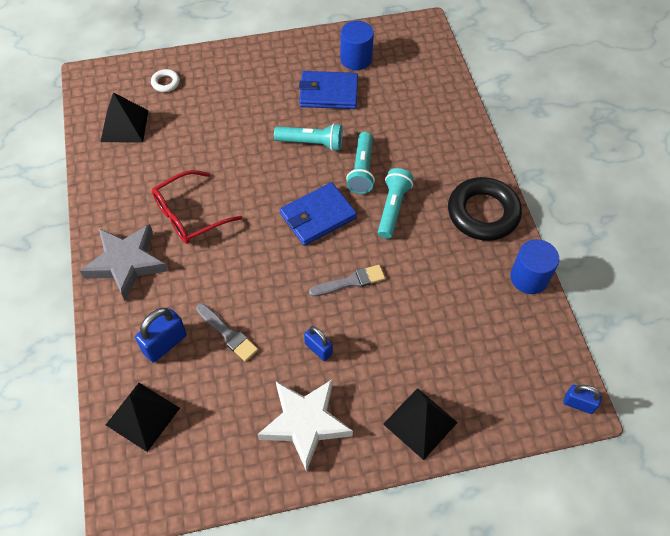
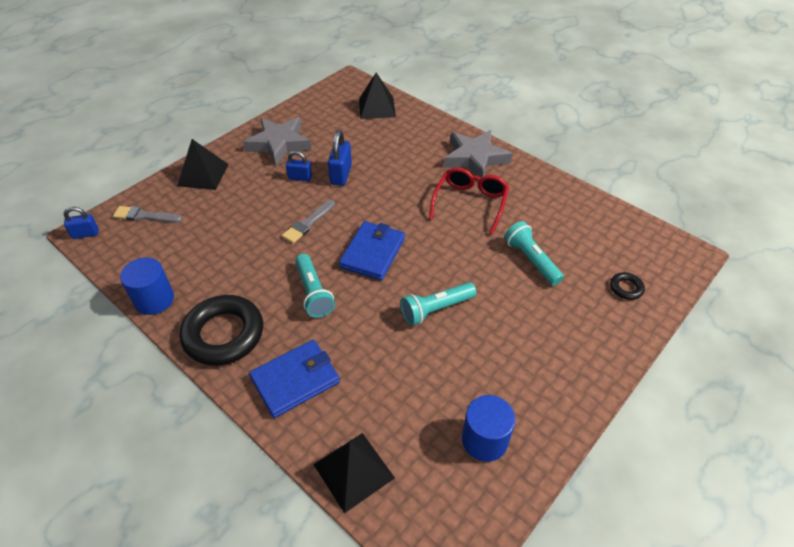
camera: 145 degrees right, 10 degrees down
(124, 126) = (602, 234): black pyramid -> black pyramid (353, 471)
(165, 83) = (626, 288): white ring -> black ring
(165, 344) = (401, 137): blue padlock -> blue padlock (341, 175)
(228, 334) = (367, 158): grey brush -> grey brush (145, 216)
(305, 423) = (279, 144): white star -> grey star
(328, 93) = (471, 373): blue wallet -> blue wallet (295, 380)
(362, 170) = (368, 311): turquoise flashlight -> turquoise flashlight (531, 260)

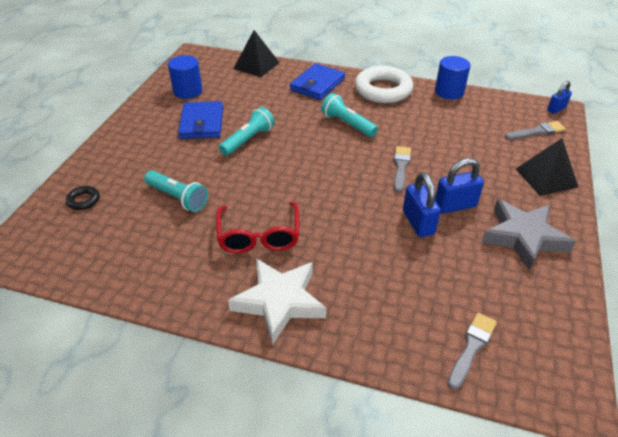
camera: 155 degrees right, 5 degrees down
(224, 334) = (383, 90): black ring -> white ring
(300, 178) = (455, 205): blue padlock -> blue padlock, size x1.54
(373, 253) = (324, 162): blue wallet -> blue wallet (201, 123)
(377, 107) = (471, 347): black pyramid -> grey brush
(475, 158) = (279, 301): grey star -> white star

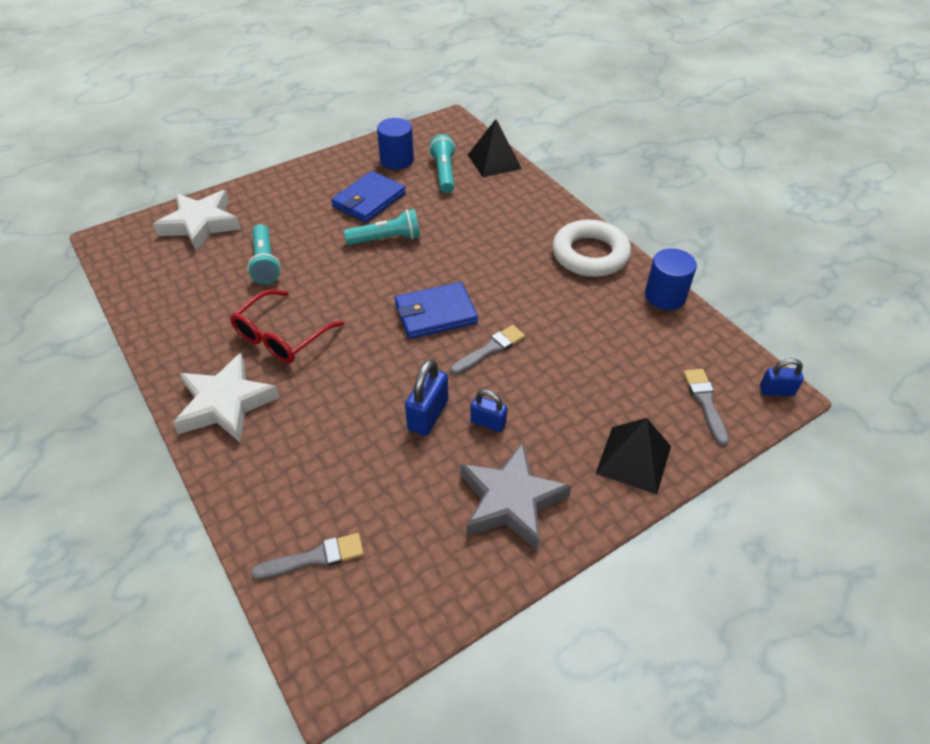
camera: 40 degrees right, 5 degrees up
(83, 200) = (200, 224): black ring -> white star
(317, 84) = (527, 213): blue wallet -> blue wallet (435, 313)
(347, 124) = (499, 273): turquoise flashlight -> turquoise flashlight (444, 173)
(455, 205) = (488, 422): blue padlock -> blue padlock, size x0.65
(537, 132) = (705, 402): grey brush -> grey brush turned 120 degrees counterclockwise

